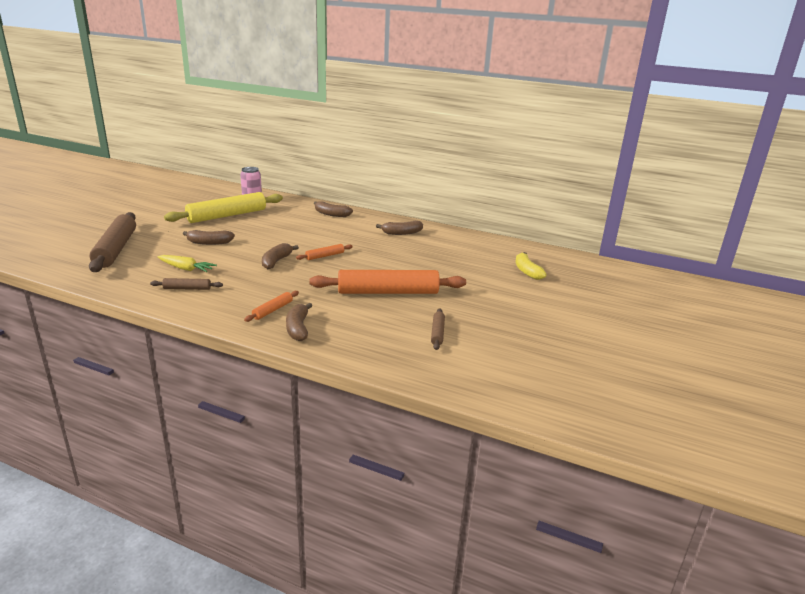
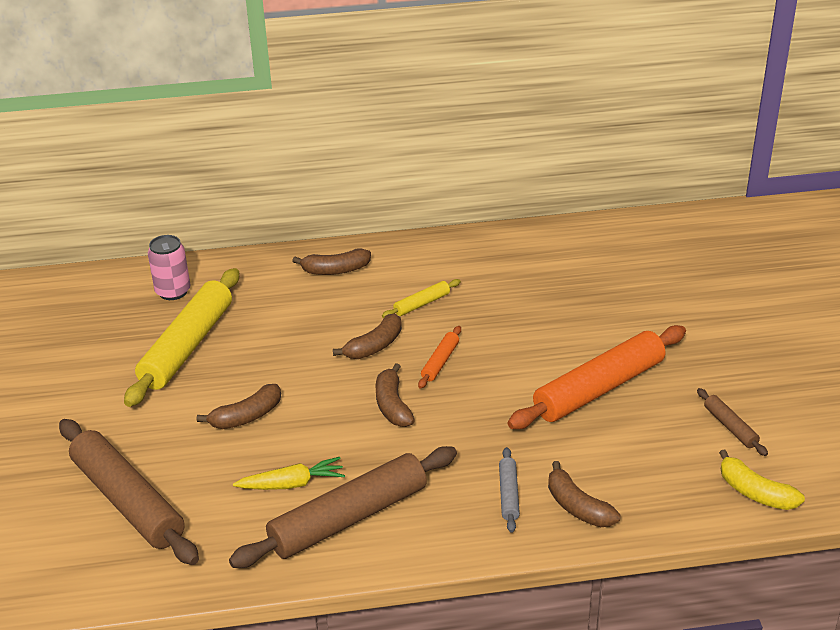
camera: 30 degrees left, 10 degrees up
(187, 288) = (348, 518): brown rolling pin -> brown rolling pin, size x2.24
(273, 310) = (509, 494): orange rolling pin -> grey rolling pin
(351, 236) = (422, 304): none -> yellow rolling pin
(401, 233) = (479, 266): brown banana -> brown banana (374, 346)
(527, 271) = (705, 268): yellow banana -> yellow banana (755, 492)

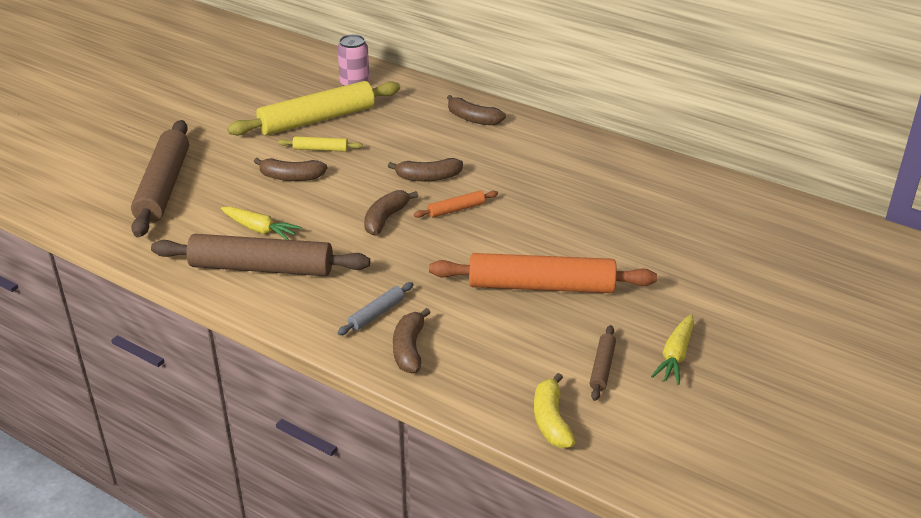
camera: 40 degrees right, 0 degrees up
(422, 304) = (499, 167): yellow rolling pin -> yellow rolling pin (320, 149)
(763, 386) = (675, 356): none -> yellow carrot

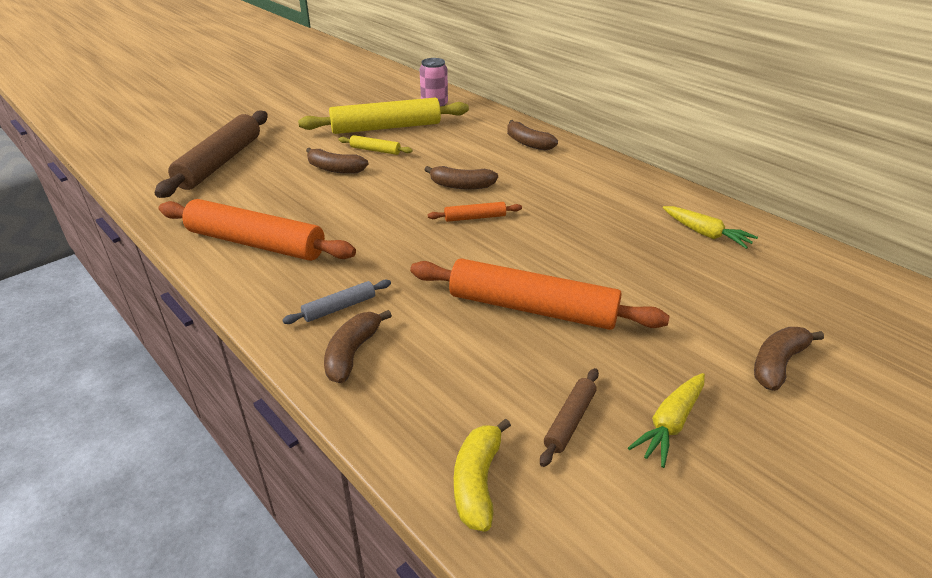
camera: 15 degrees right, 0 degrees up
(260, 229) = (278, 209): yellow carrot -> yellow carrot (706, 234)
(262, 267) = (256, 243): brown rolling pin -> orange rolling pin
(385, 218) = (401, 216): brown banana -> brown banana (777, 364)

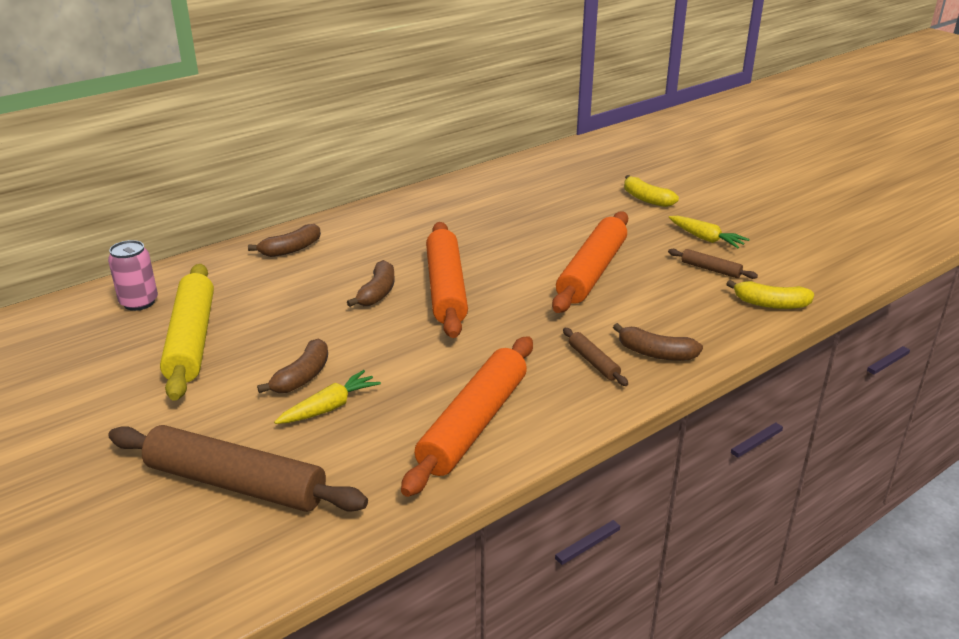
camera: 85 degrees left, 5 degrees down
(339, 308) = (593, 362): grey rolling pin -> brown rolling pin
(375, 150) = (260, 347): yellow rolling pin -> none
(475, 217) = (446, 288): orange rolling pin -> orange rolling pin, size x2.24
(706, 234) = (493, 194): yellow carrot -> yellow carrot (330, 407)
(777, 364) = (646, 199): brown banana -> yellow banana

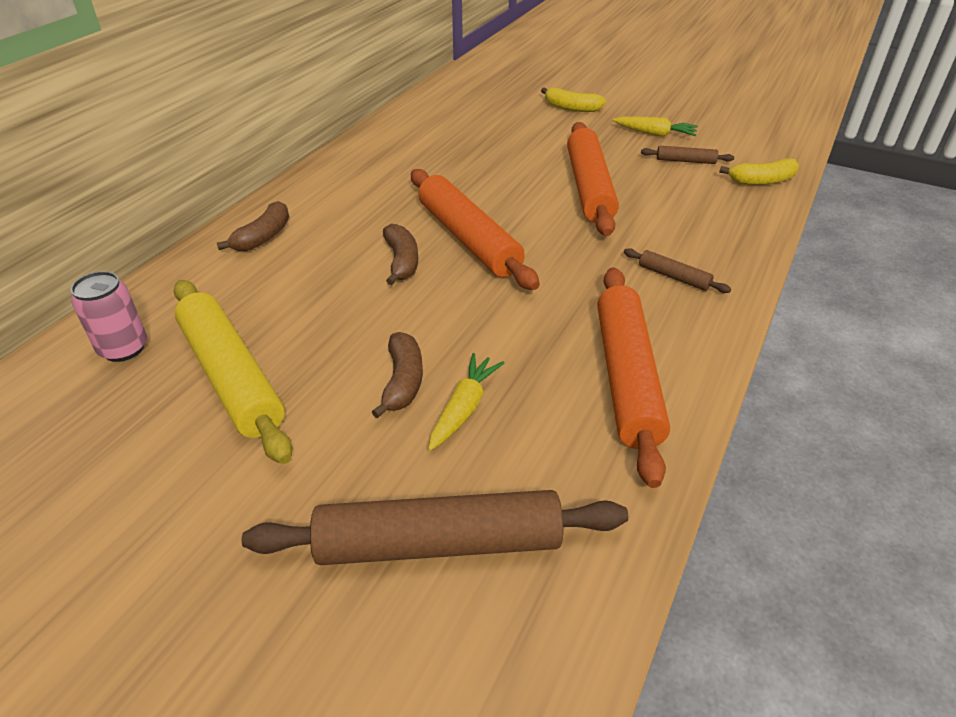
camera: 25 degrees left, 10 degrees up
(655, 353) = (717, 252): brown banana -> none

